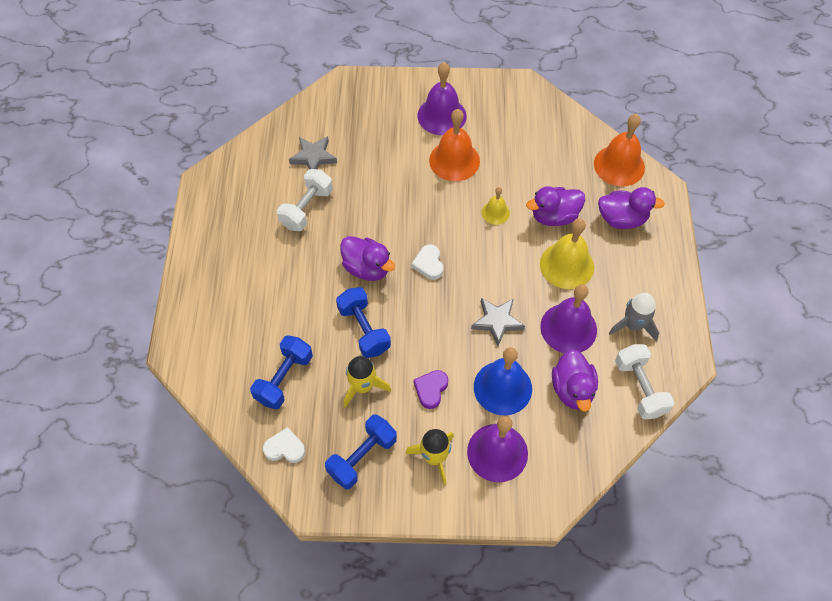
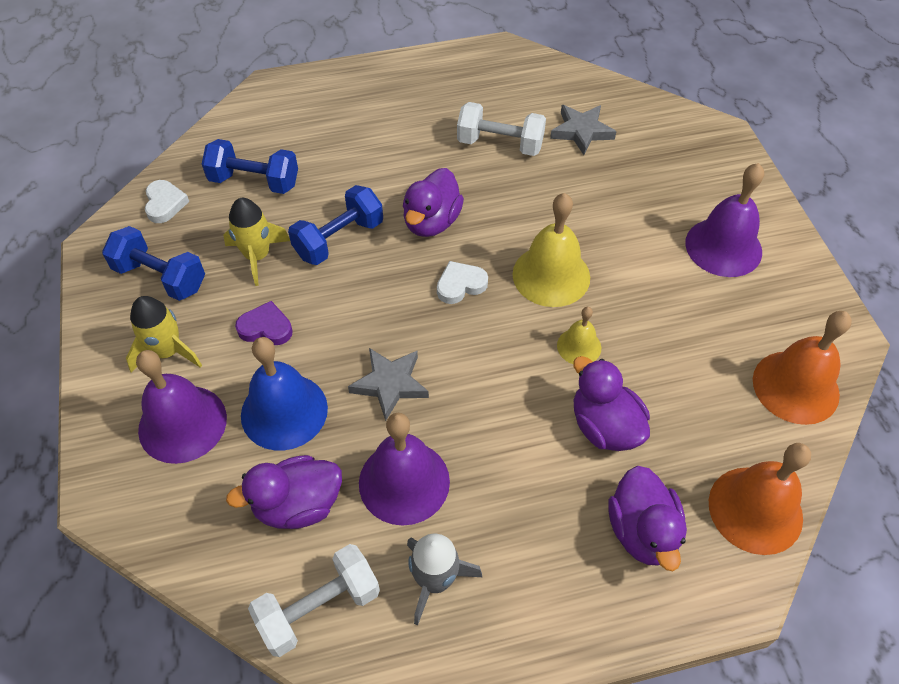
camera: 75 degrees right, 5 degrees down
(454, 160) = (650, 278): orange bell -> orange bell (795, 387)
(566, 265) = (518, 460): yellow bell -> yellow bell (551, 275)

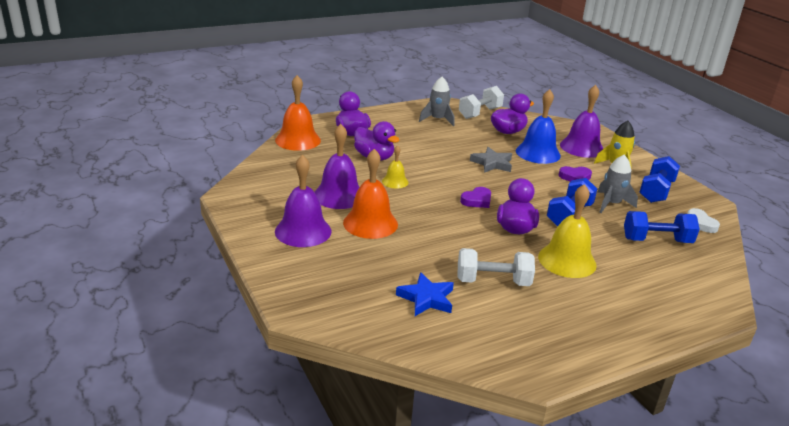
camera: 165 degrees right, 25 degrees down
(160, 277) = (656, 191): blue dumbbell -> blue dumbbell turned 75 degrees counterclockwise
(257, 256) = (611, 204): yellow rocket -> grey rocket
(404, 482) = (465, 139): purple bell -> purple bell (339, 195)
(460, 285) = (477, 200): white heart -> purple heart
(551, 275) = (421, 208): yellow bell -> yellow bell (567, 260)
(581, 131) = (426, 298): grey star -> blue star
(795, 387) = (267, 175): orange bell -> orange bell (370, 223)

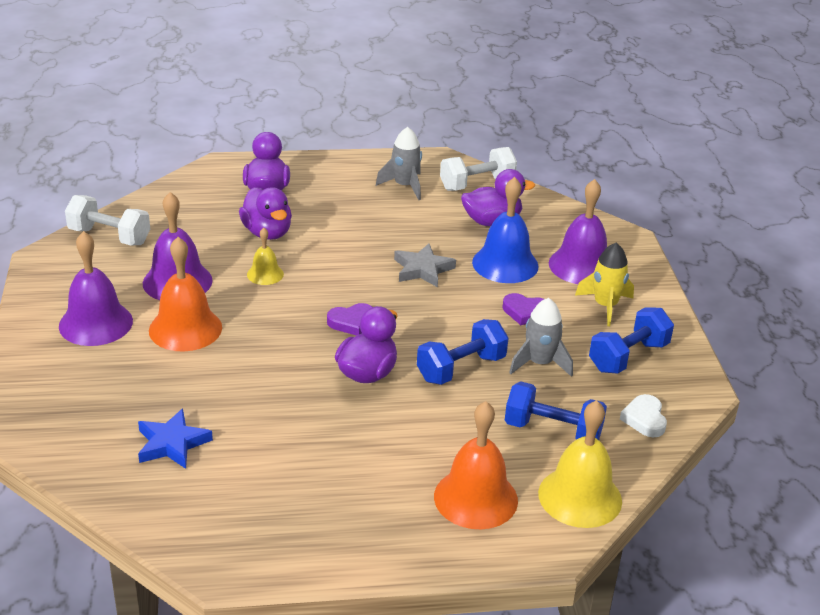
camera: 20 degrees right, 5 degrees up
(298, 140) = (187, 190): orange bell -> orange bell (475, 498)
(493, 281) = (272, 440): white dumbbell -> white dumbbell (109, 236)
(567, 260) = (396, 432): yellow bell -> yellow bell (580, 497)

